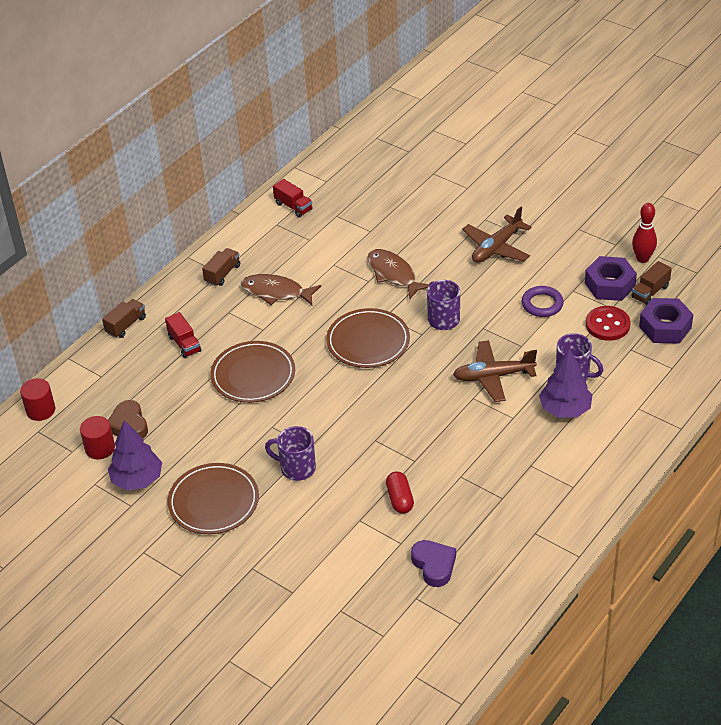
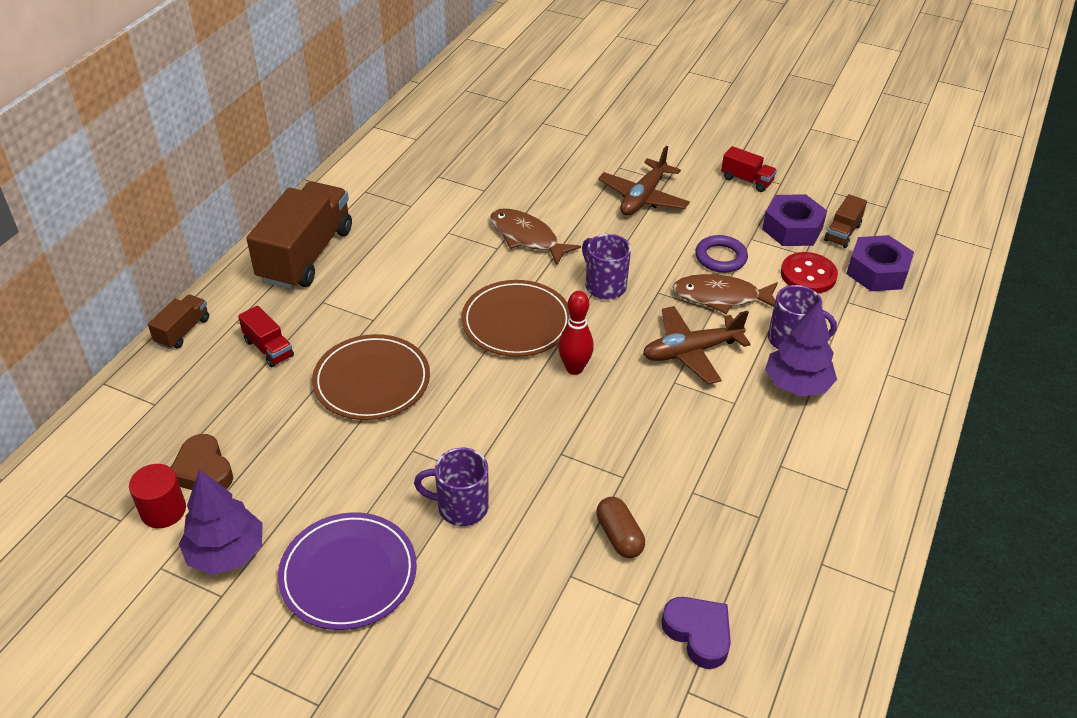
camera: 15 degrees left, 0 degrees up
(40, 410) = (67, 462): red cylinder -> none
(213, 502) = (348, 574): brown plate -> purple plate
(222, 274) = (306, 255): brown truck -> brown truck, size x2.17
(276, 292) = (381, 271): brown fish -> brown fish (721, 297)
(293, 206) = (382, 169): red truck -> red truck (746, 180)
(400, 499) = (619, 536): red capsule -> brown capsule
(642, 259) = (818, 197): red bowling pin -> red bowling pin (574, 368)

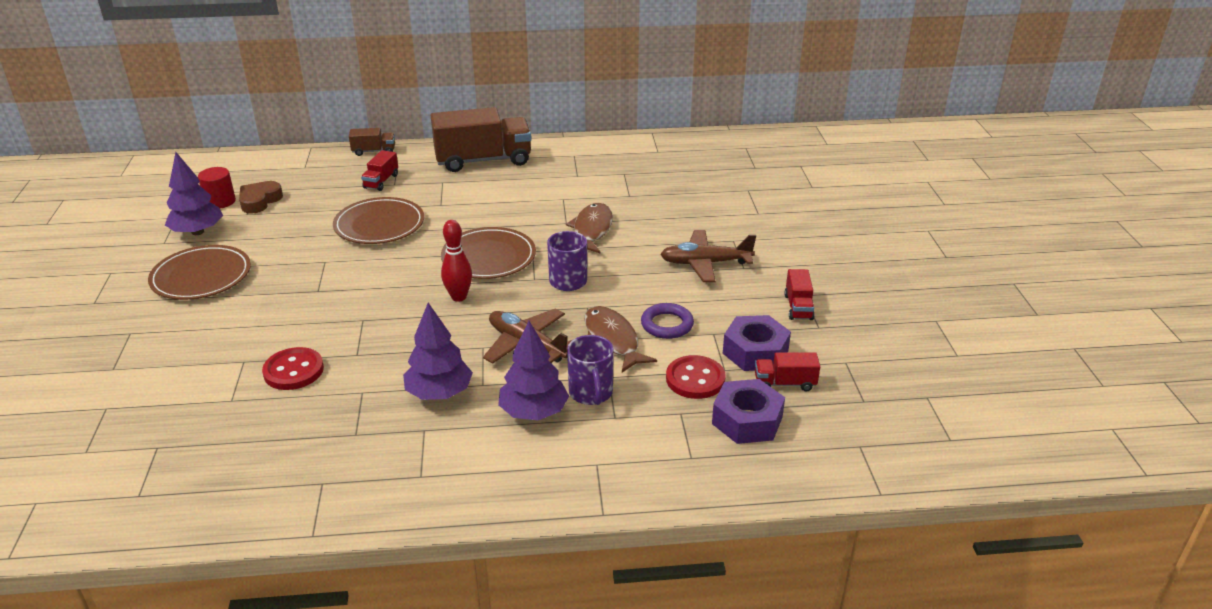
camera: 60 degrees right, 10 degrees down
(348, 574) = (201, 276): purple plate -> brown plate
(460, 507) = (283, 296): purple mug -> none
(619, 536) = (293, 371): brown capsule -> red button
(698, 634) = (214, 436): purple heart -> none
(730, 436) = (439, 393): none -> purple tree
(842, 233) = (784, 383): brown truck -> red truck

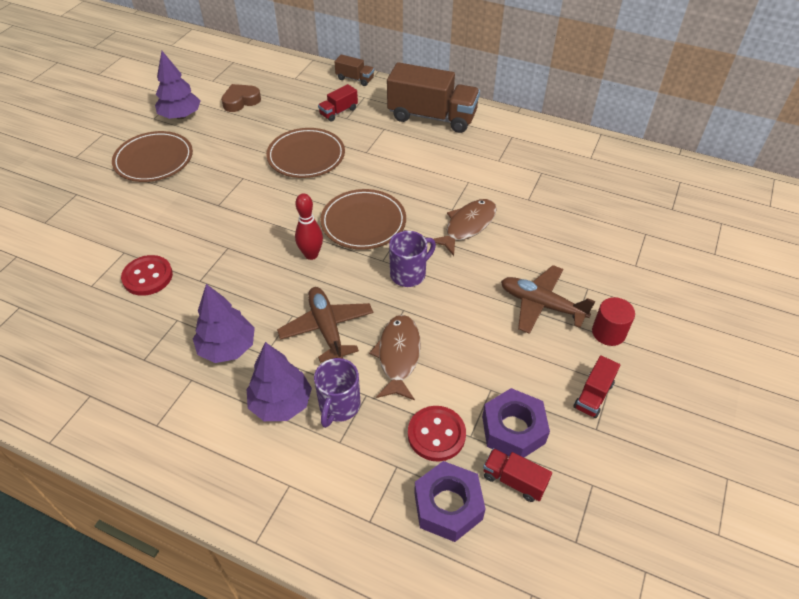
camera: 30 degrees right, 15 degrees up
(220, 201) = (215, 92): red cylinder -> red cylinder (608, 332)
(667, 325) = (456, 360): purple ring -> none

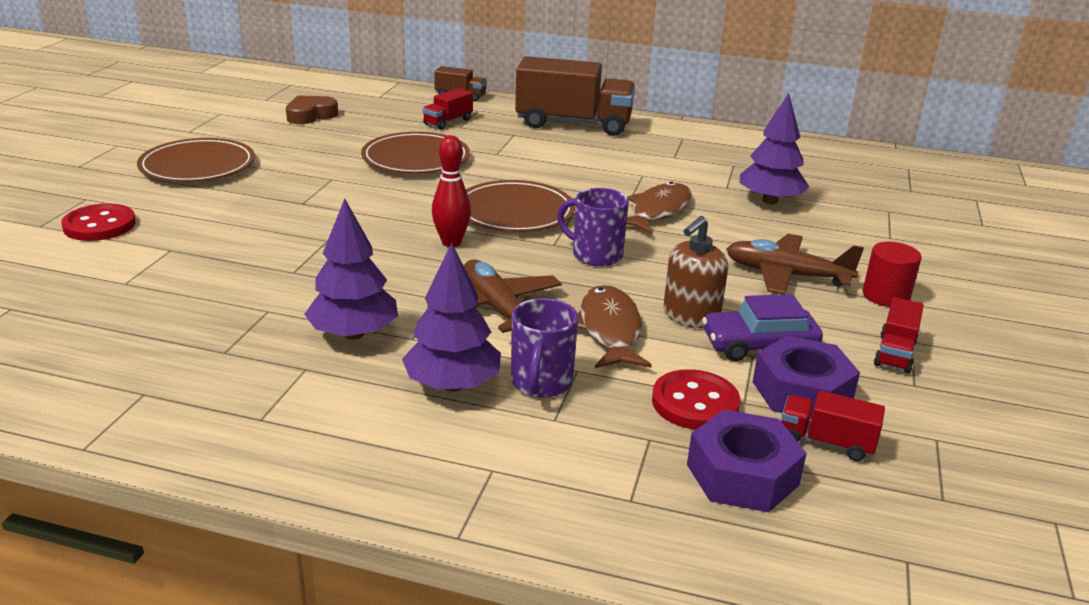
camera: 10 degrees left, 20 degrees down
(148, 277) = (213, 271): red button -> red button (99, 225)
(181, 116) = (228, 129): purple tree -> purple tree (770, 201)
(409, 274) = (595, 255): purple mug -> purple mug turned 105 degrees counterclockwise
(459, 345) = (690, 316): none -> brown soap dispenser
(498, 379) = (759, 345): none -> purple car

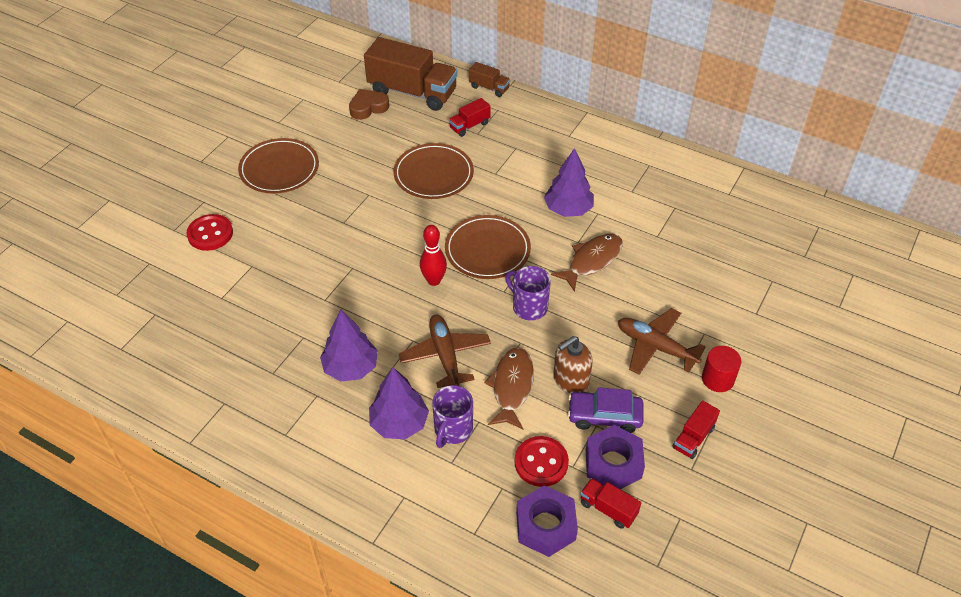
camera: 15 degrees right, 20 degrees up
(573, 124) = (567, 137): brown truck -> brown truck (412, 92)
(770, 201) = (683, 258): purple tree -> purple tree (568, 209)

